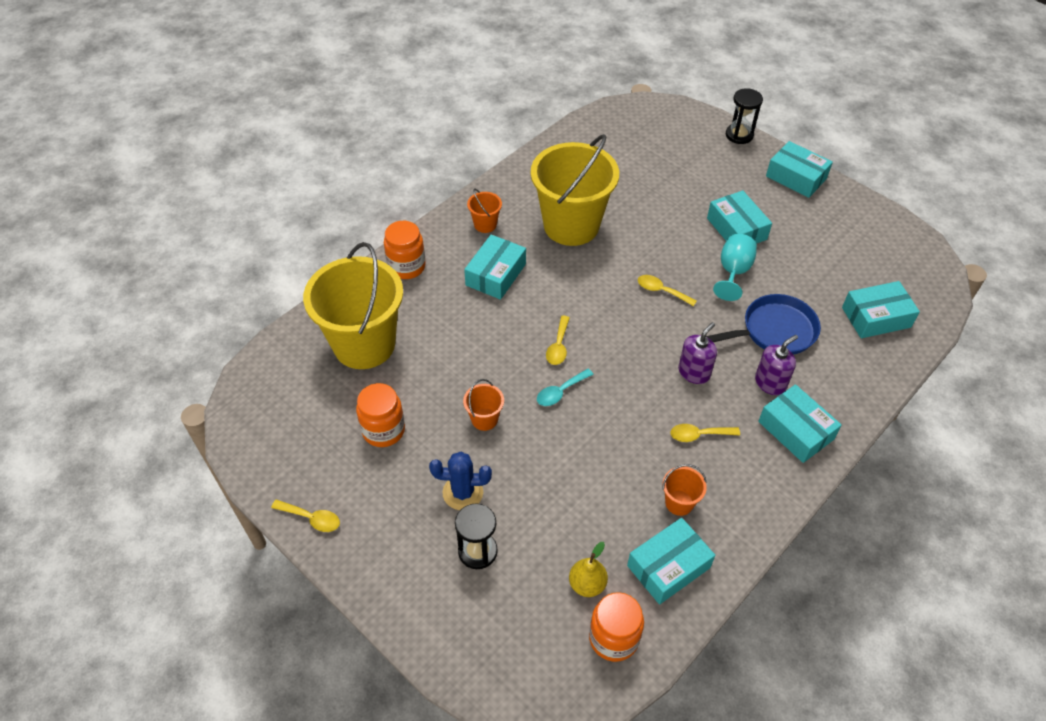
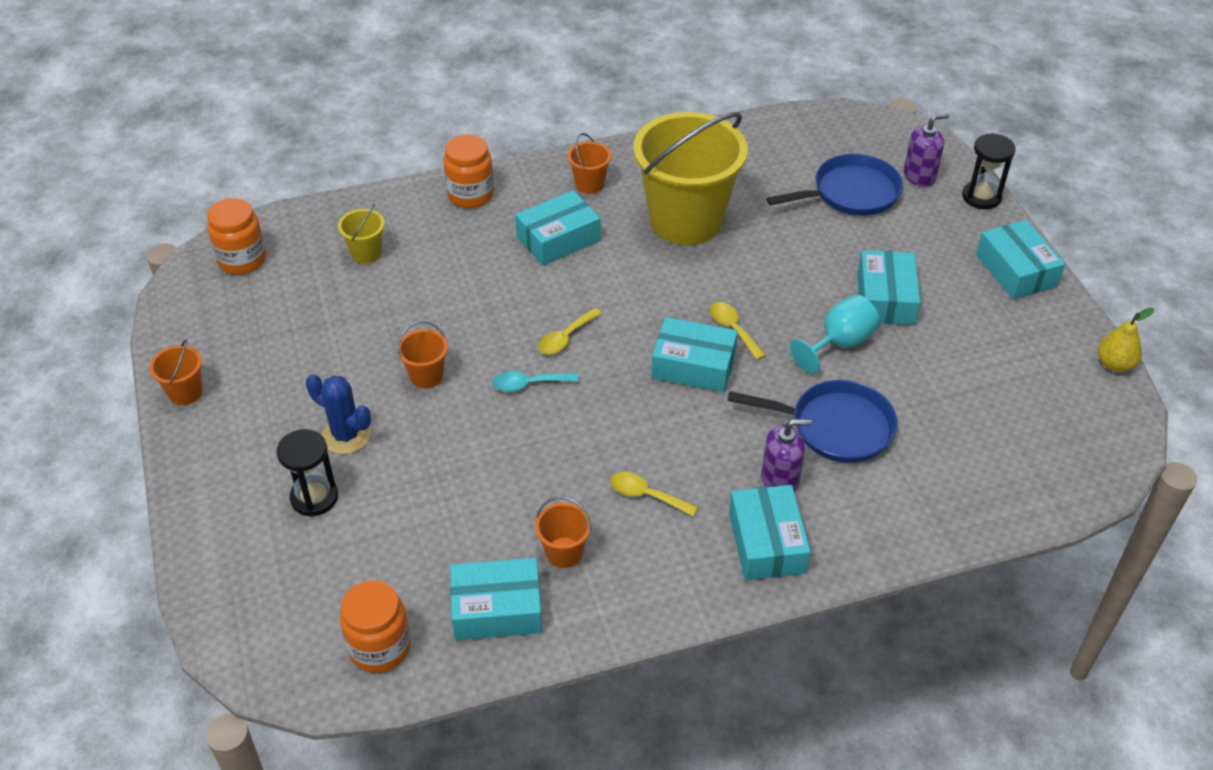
camera: 30 degrees right, 5 degrees down
(312, 518) = (185, 392): yellow spoon -> orange bucket
(364, 344) = (366, 253): yellow bucket -> yellow bucket, size x0.41
(383, 430) = (318, 342): orange jar -> orange jar (242, 260)
(587, 584) = (396, 583): yellow pear -> yellow pear (1114, 364)
(660, 163) = (851, 193): none -> blue pan
(694, 372) = (697, 429): purple soap dispenser -> purple soap dispenser (919, 176)
(876, 317) = (982, 467): turquoise box -> turquoise box (693, 365)

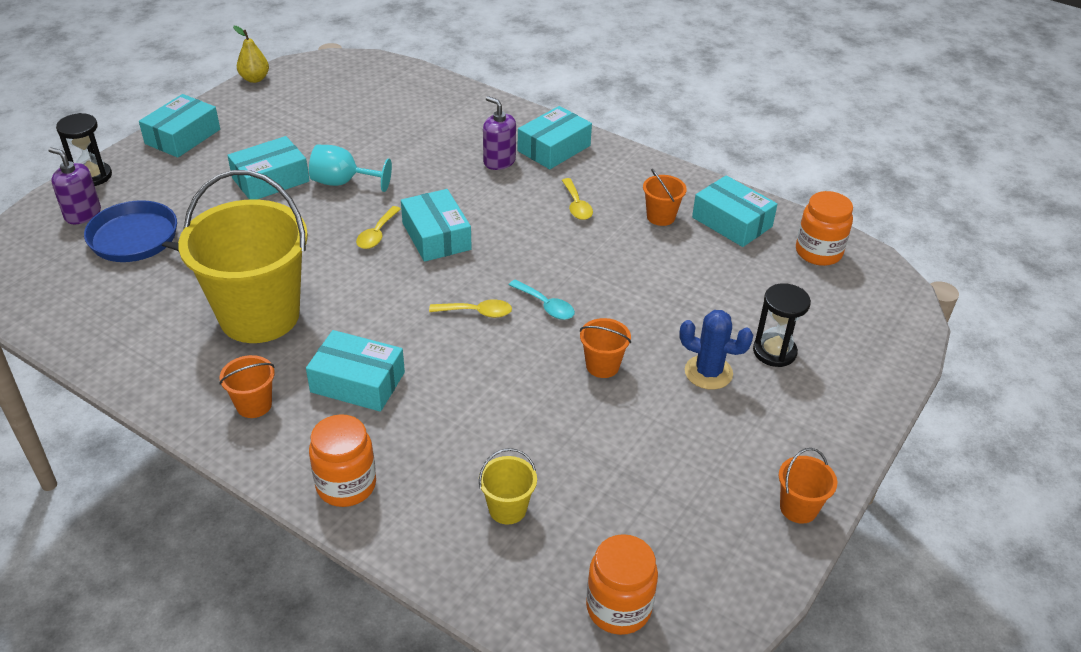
camera: 130 degrees left, 5 degrees down
(346, 435) = (708, 372): blue cactus -> blue cactus turned 60 degrees counterclockwise
(835, 427) = (428, 157): blue pan -> none

